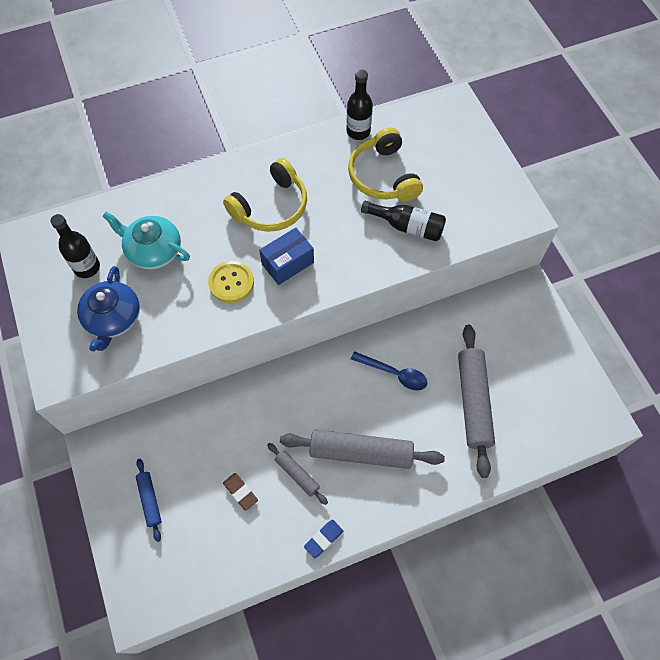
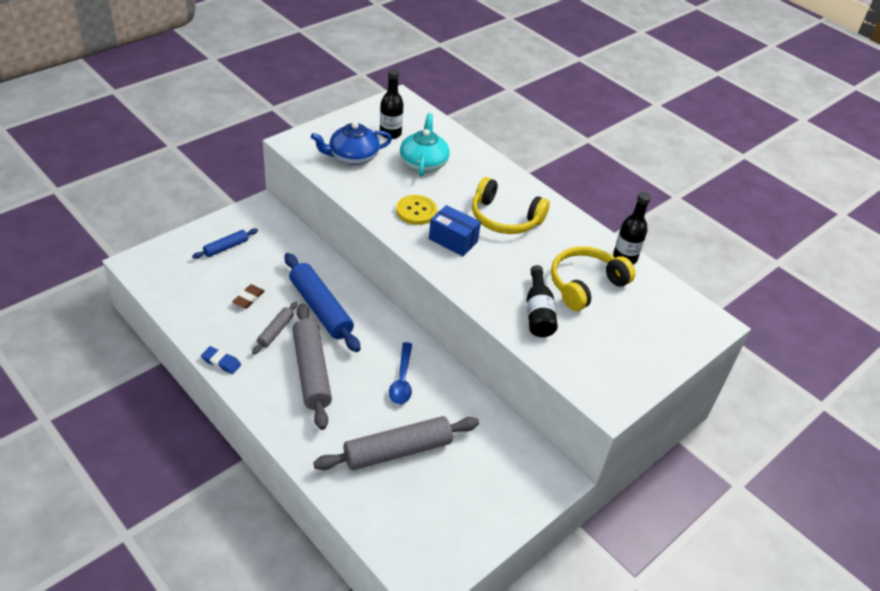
camera: 65 degrees right, 20 degrees down
(279, 422) = (320, 308): none -> blue rolling pin

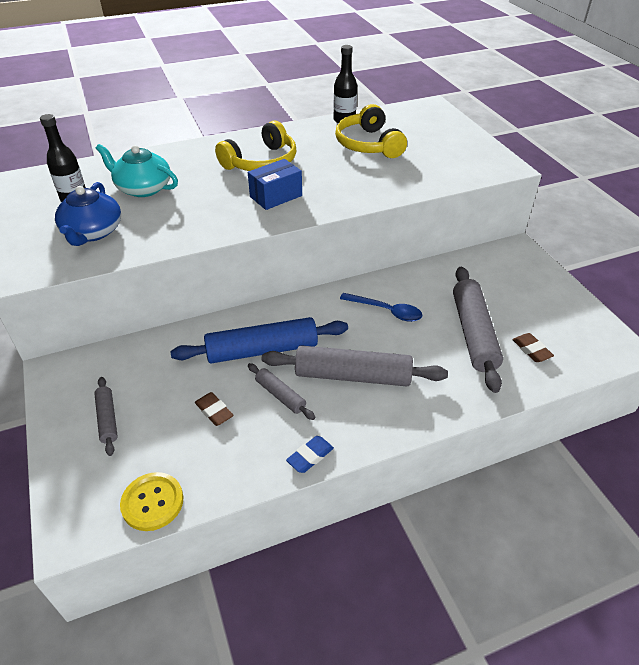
camera: 65 degrees left, 0 degrees up
(226, 247) = (107, 419): blue rolling pin -> grey rolling pin
(392, 501) = (531, 350): none -> brown eraser
(416, 211) = (218, 208): yellow button -> yellow button (152, 502)
(538, 312) = (393, 174): black bottle -> none

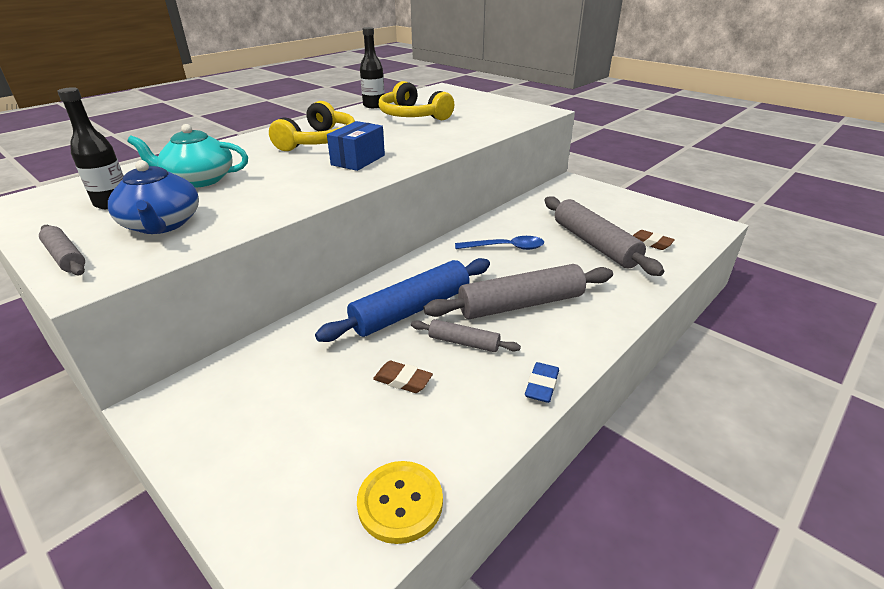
camera: 25 degrees left, 10 degrees down
(107, 419) = (272, 433): grey rolling pin -> grey rolling pin (65, 257)

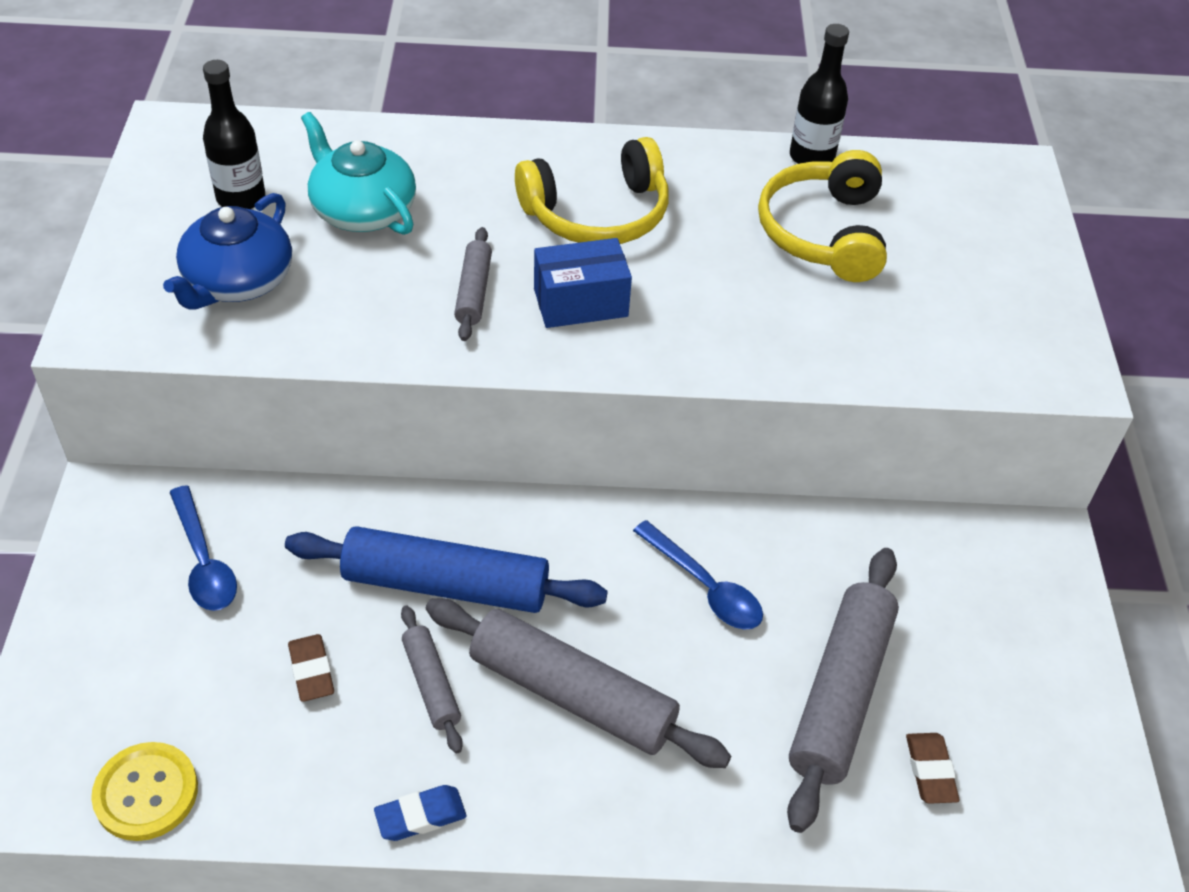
camera: 45 degrees right, 15 degrees up
(65, 257) = (116, 276): grey rolling pin -> grey rolling pin (473, 291)
(270, 386) = (204, 561): none -> blue spoon

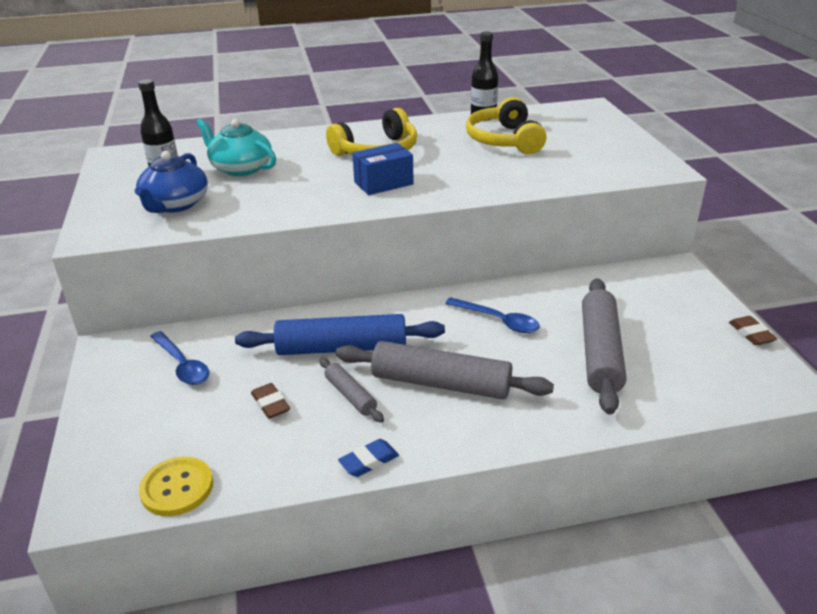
camera: 10 degrees left, 15 degrees down
(473, 291) = (319, 188): grey rolling pin -> none
(930, 771) = (670, 376): brown eraser -> brown eraser (751, 334)

